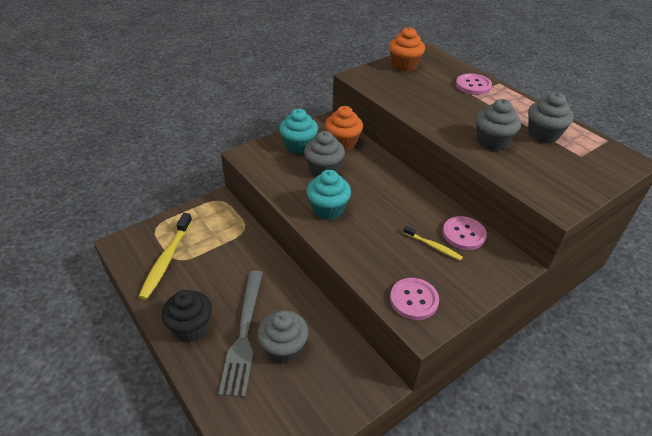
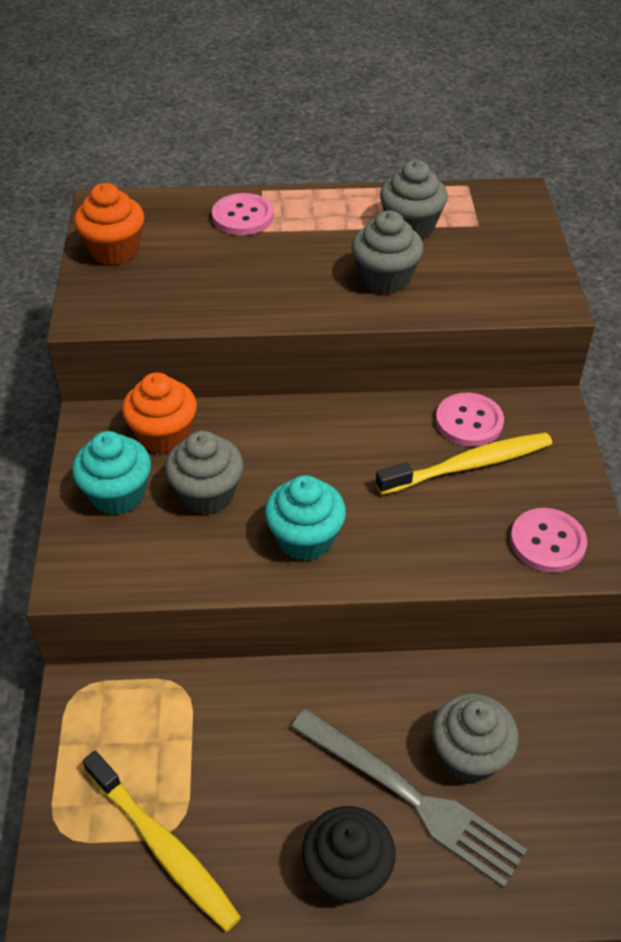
camera: 55 degrees left, 5 degrees up
(433, 246) = (469, 465): yellow toothbrush -> yellow toothbrush, size x1.84

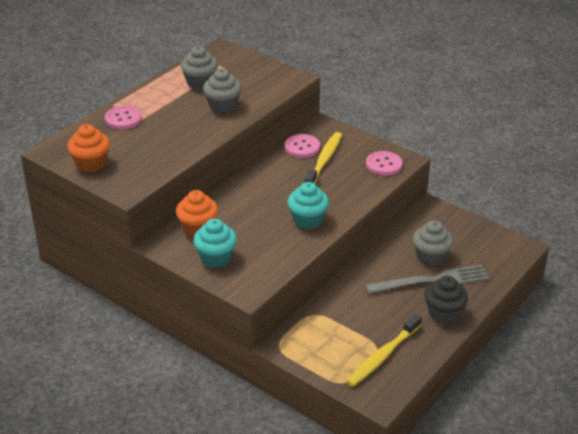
camera: 50 degrees left, 10 degrees down
(163, 847) = (382, 356): yellow toothbrush -> yellow toothbrush turned 135 degrees clockwise
(207, 494) = (249, 233): grey cupcake -> none

